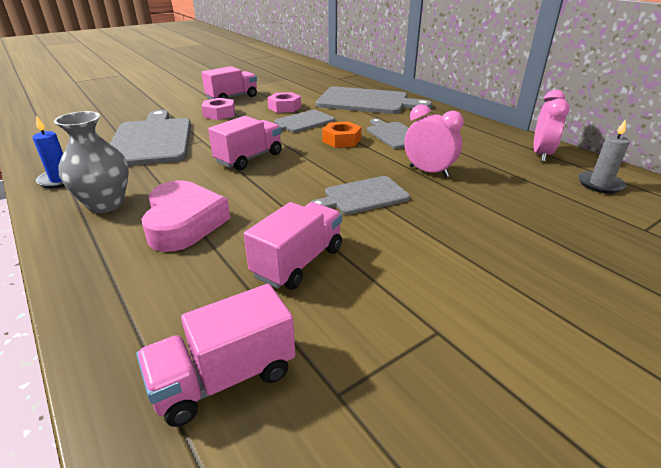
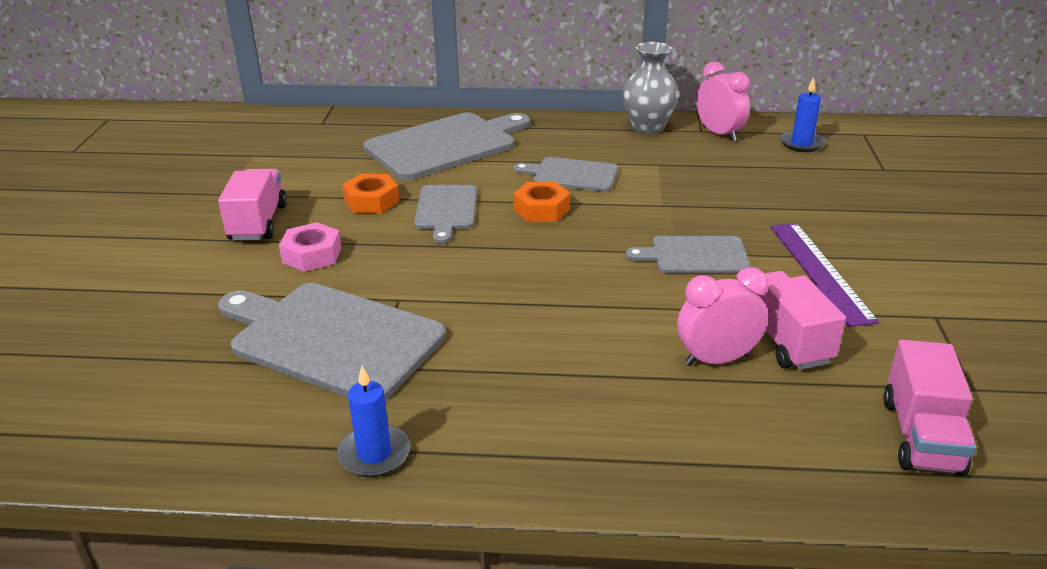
camera: 50 degrees left, 0 degrees up
(106, 204) = (513, 429): grey vase -> grey vase (648, 127)
(184, 223) = (632, 383): pink heart -> none
(249, 158) = (509, 285): pink truck -> none
(284, 107) = (371, 201): pink nut -> orange nut
(363, 196) = (695, 255): grey cutting board -> grey cutting board turned 75 degrees clockwise
(419, 249) = (820, 271): none -> purple ruler
(428, 171) = (685, 200): pink clock -> pink clock (716, 359)
(600, 184) = (801, 143): grey candle -> blue candle

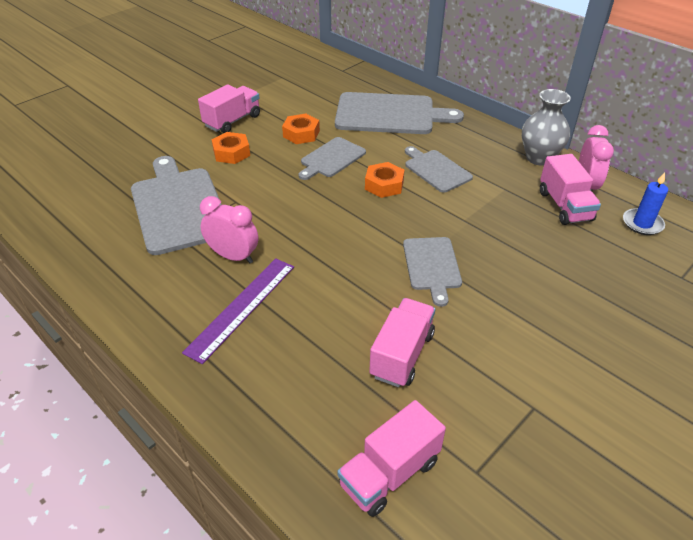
camera: 40 degrees right, 10 degrees up
(312, 255) = (231, 153): pink nut -> orange nut
(374, 454) = (116, 280): blue candle -> none
(695, 255) = (432, 266): grey cutting board -> grey cutting board turned 135 degrees counterclockwise
(716, 359) = (343, 340): pink clock -> pink clock (233, 256)
(726, 156) = (564, 206): none -> pink truck
(820, 271) = (500, 325): purple ruler -> purple ruler (242, 307)

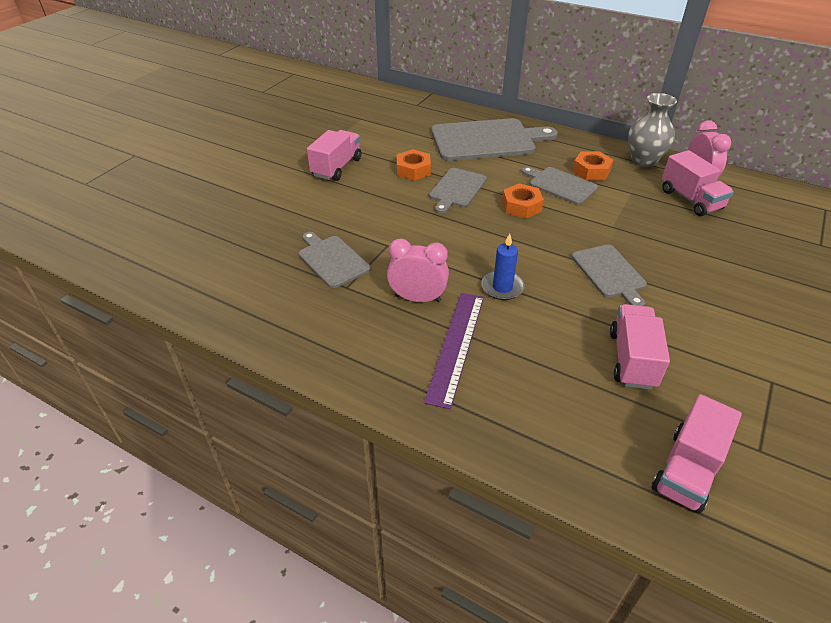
camera: 15 degrees left, 0 degrees up
(178, 207) = (332, 260): grey cutting board -> grey cutting board, size x0.56
(231, 153) = (354, 198): orange nut -> orange nut (591, 171)
(642, 224) = (762, 204): blue candle -> blue candle (502, 287)

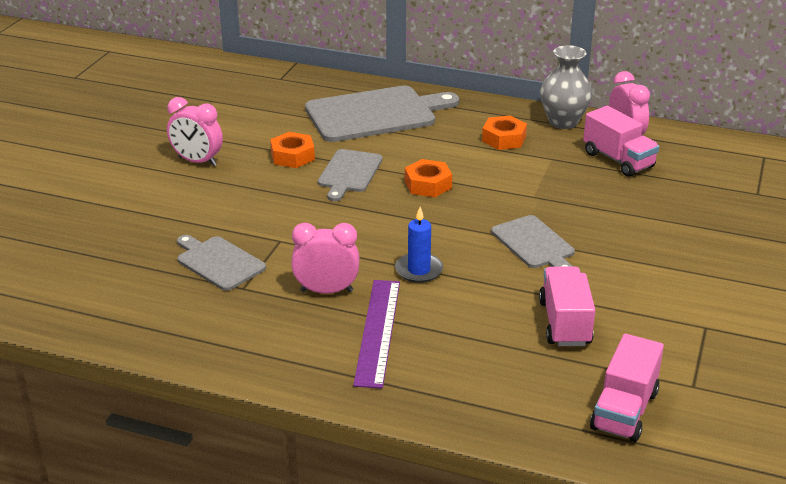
camera: 10 degrees left, 10 degrees down
(336, 167) = (197, 161): pink truck -> pink clock
(560, 185) = (470, 157): grey cutting board -> none

